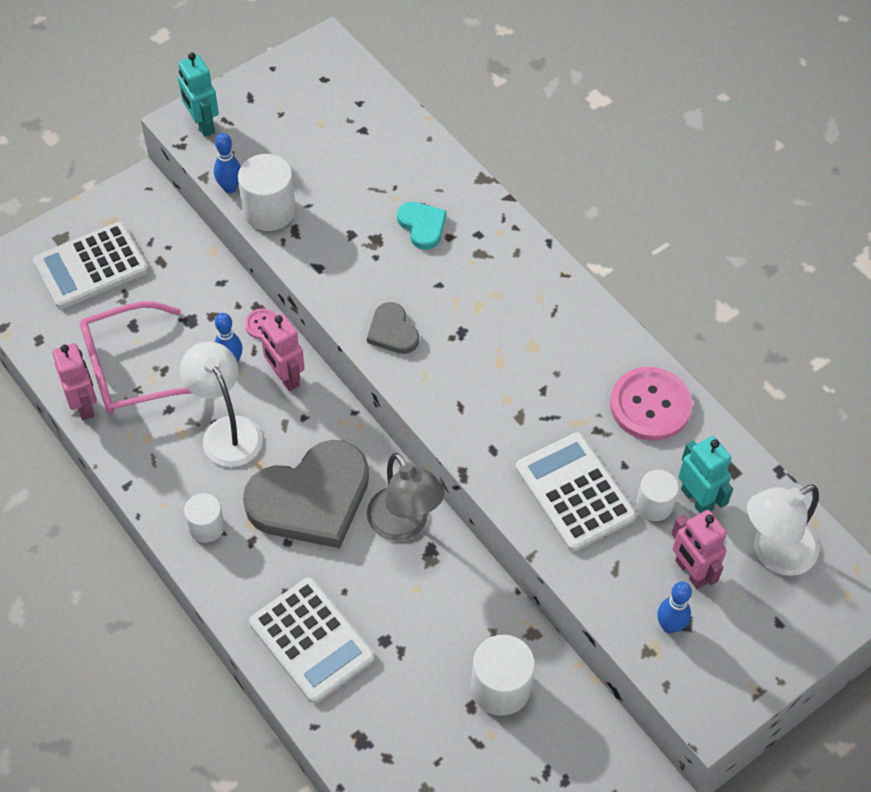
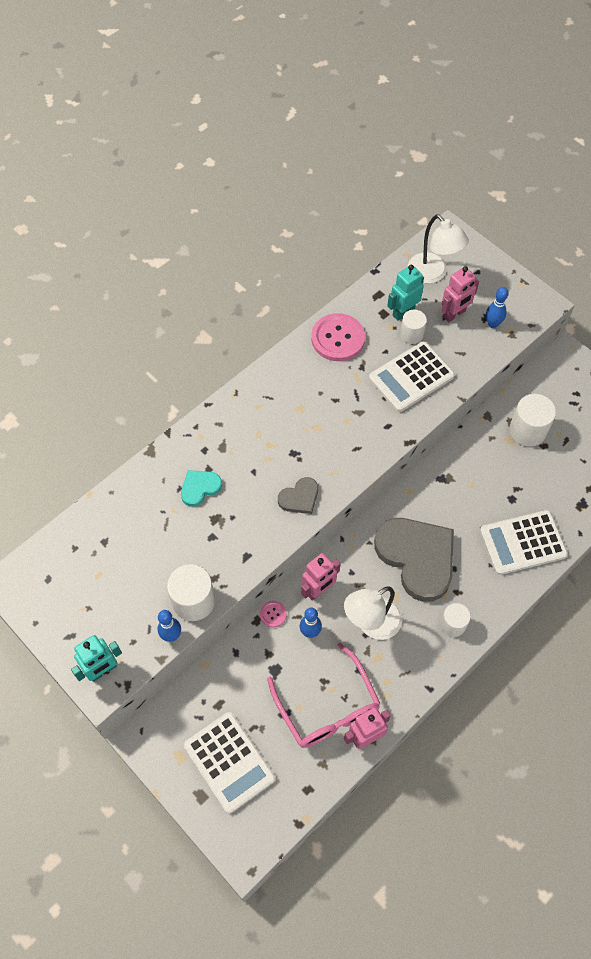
camera: 95 degrees left, 5 degrees up
(311, 640) = (522, 542): white calculator -> white calculator turned 150 degrees counterclockwise
(404, 524) = (426, 496): grey lamp -> none

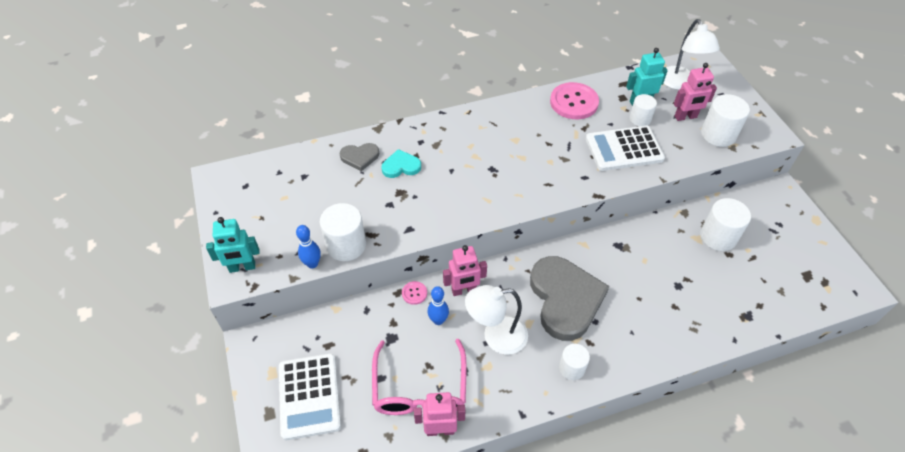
camera: 25 degrees right, 10 degrees down
(299, 498) = (479, 202): grey heart -> grey heart (360, 157)
(492, 324) = (718, 134): blue bowling pin -> white cylinder
(522, 542) = (672, 325): white calculator -> none

